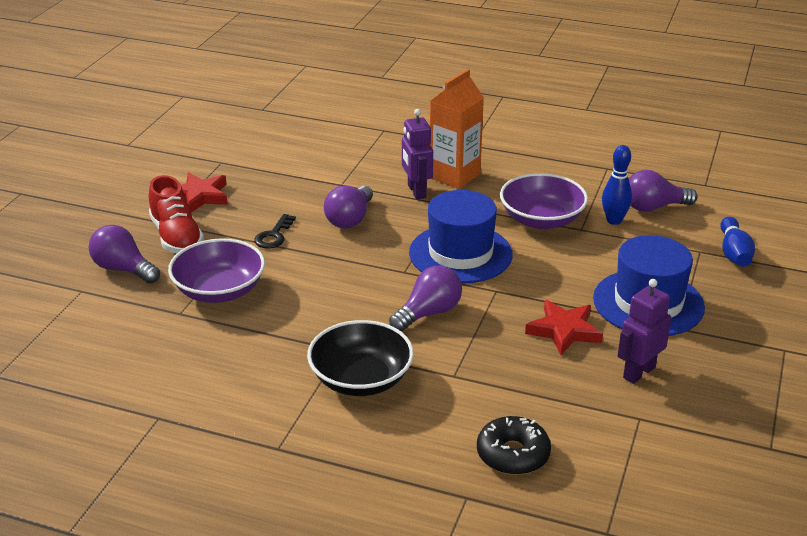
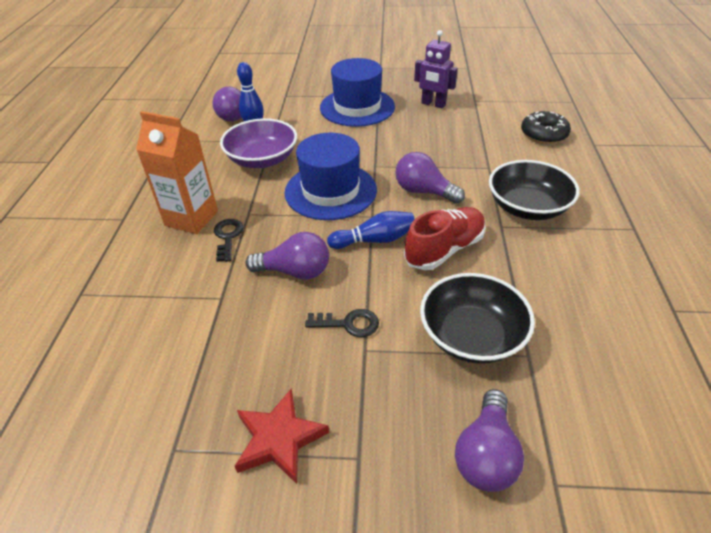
camera: 105 degrees left, 10 degrees up
(176, 237) = (388, 423): red shoe -> red shoe (444, 249)
(219, 290) = (471, 335): purple bowl -> black bowl
(416, 191) = (228, 237): purple robot -> black key
(564, 330) = (407, 132): red star -> none
(734, 253) = (283, 85): blue bowling pin -> blue bowling pin (375, 240)

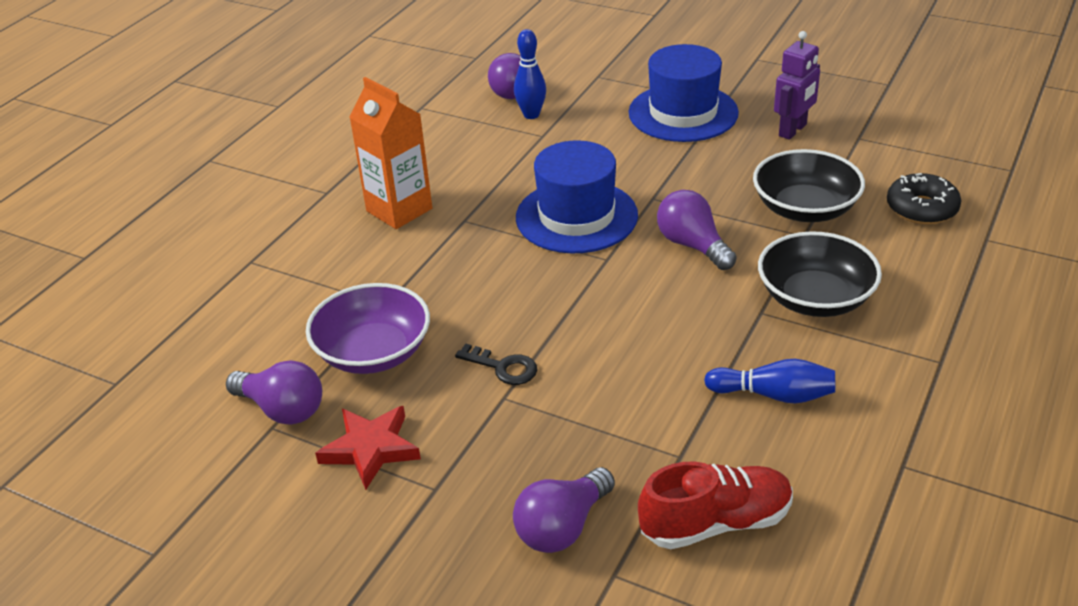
camera: 25 degrees right, 5 degrees down
(228, 237) = (427, 241): black key -> none
(262, 159) = (517, 158): purple bowl -> purple bowl (373, 352)
(295, 271) = (478, 298): purple light bulb -> purple light bulb (282, 409)
(375, 240) = (591, 287): blue bowling pin -> blue bowling pin (774, 395)
(433, 104) = (793, 130): purple robot -> purple robot turned 105 degrees counterclockwise
(444, 249) = (667, 320): red shoe -> red shoe (715, 523)
(471, 335) = (630, 418): black bowl -> black bowl (805, 209)

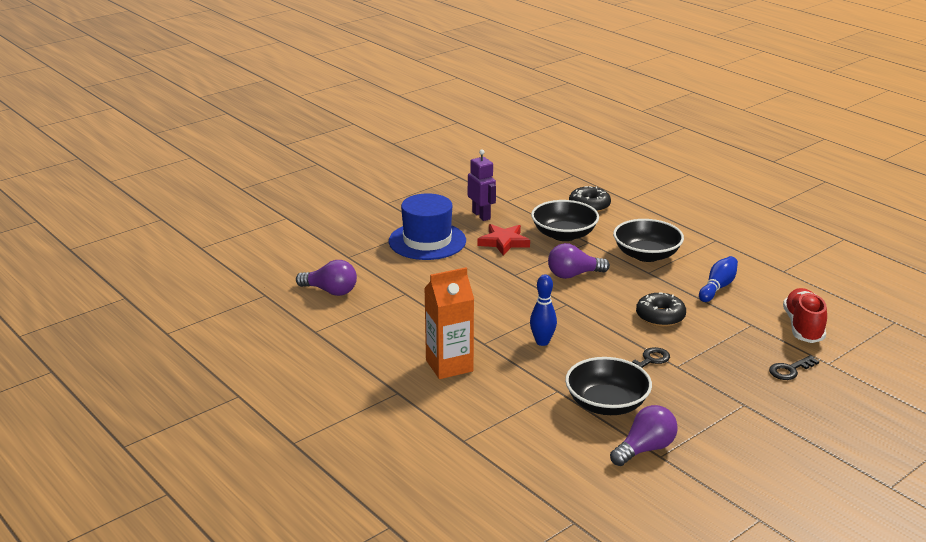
camera: 70 degrees left, 10 degrees down
(370, 449) = (700, 421): red star -> red star (503, 242)
(373, 352) = (606, 404): purple bowl -> black bowl
(531, 115) = (374, 291): blue bowling pin -> blue bowling pin (542, 342)
(562, 527) = (790, 370): purple light bulb -> black key
(576, 216) = (513, 303): blue hat -> none
(633, 352) = (660, 316): none -> black donut

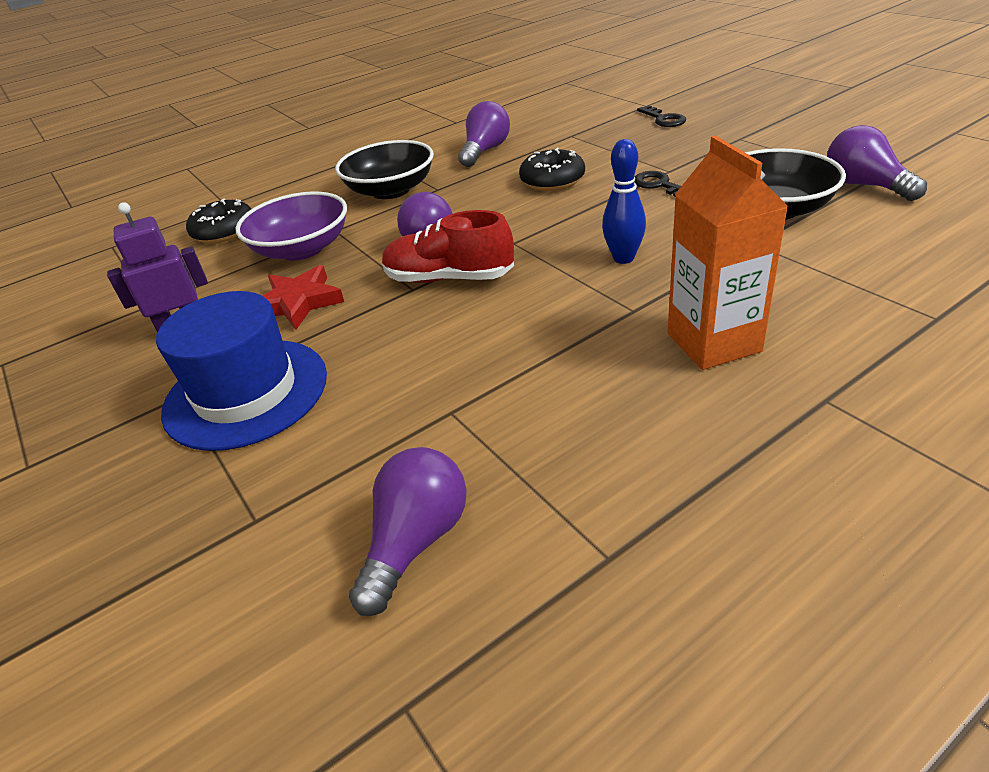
camera: 80 degrees left, 10 degrees up
(564, 234) = (302, 249): black bowl -> purple bowl
(717, 287) = (485, 151): blue bowling pin -> purple light bulb
(803, 327) = (576, 114): red shoe -> red shoe (449, 278)

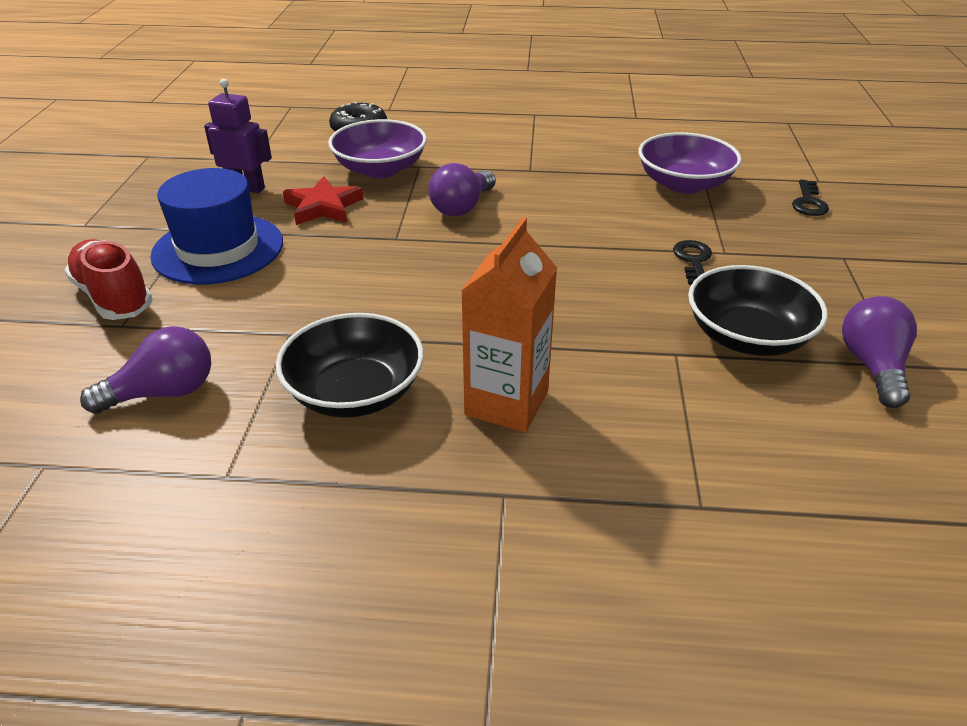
camera: 35 degrees right, 0 degrees up
(391, 190) = (498, 154): black bowl -> black bowl (355, 392)
(449, 278) = (427, 244): red shoe -> red shoe (114, 297)
(485, 151) = (614, 155): purple light bulb -> none
(552, 180) = (619, 209): black donut -> none
(567, 145) = (684, 184): none -> purple bowl
(623, 258) = (559, 302): blue bowling pin -> none

